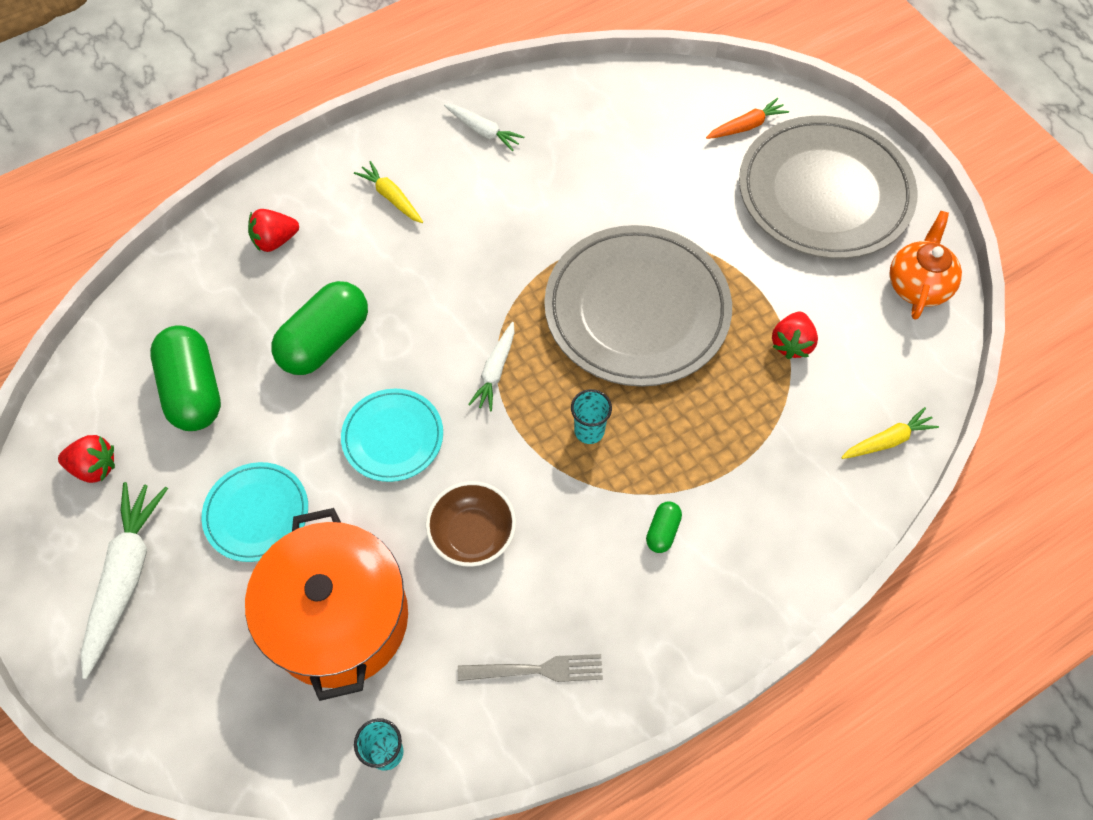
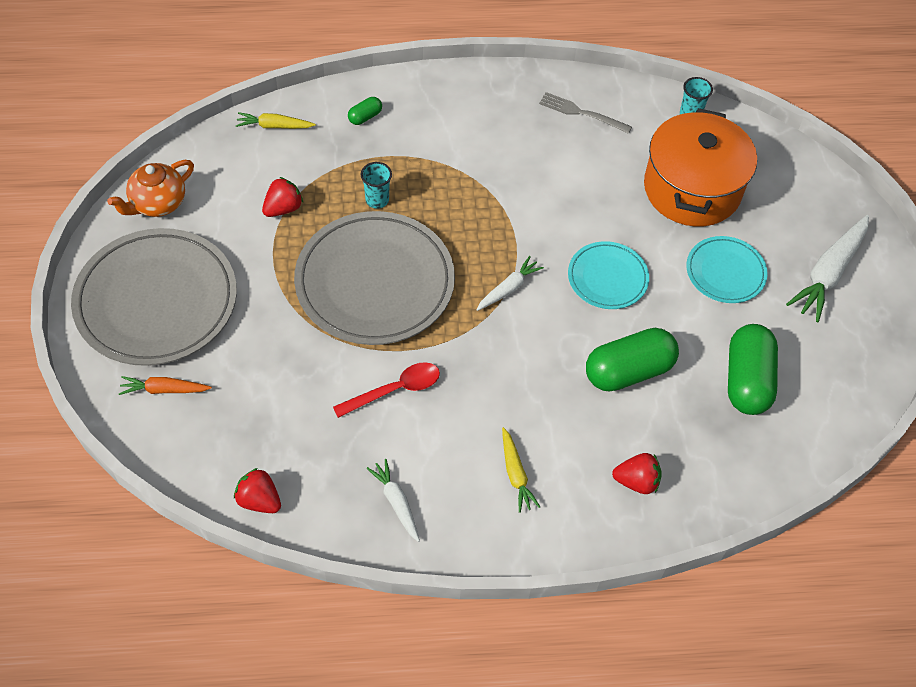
camera: 155 degrees left, 5 degrees down
(95, 467) = (837, 357): red strawberry -> red strawberry (259, 500)
(472, 534) = (582, 196): brown bowl -> none
(545, 217) = (395, 390): none -> red spoon
(589, 431) = (466, 219): turquoise cup -> turquoise cup (377, 200)
(662, 531) = (458, 144): green capsule -> green capsule (365, 117)

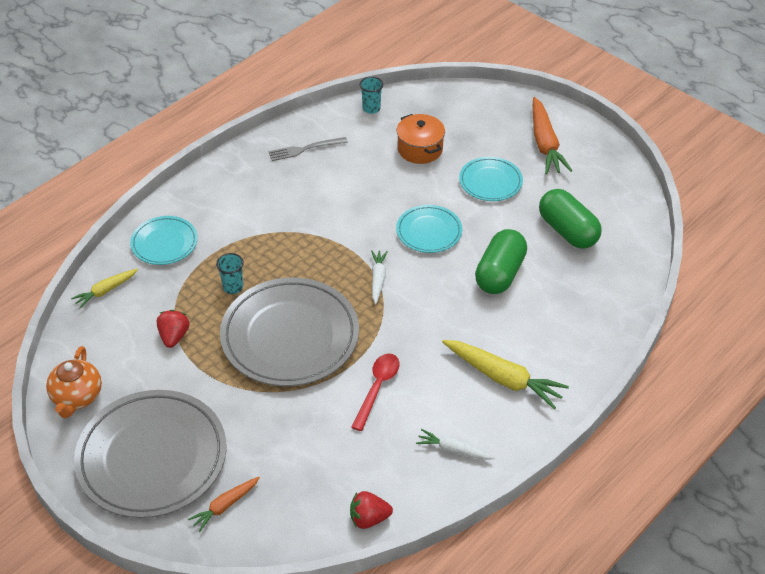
camera: 40 degrees left, 10 degrees down
(365, 117) = (164, 243): green capsule -> turquoise plate
(515, 474) = (503, 378): yellow carrot -> yellow carrot, size x1.77
(636, 481) = (572, 329): red strawberry -> none
(692, 189) = (420, 149): orange pot -> orange pot, size x0.58
(829, 273) = (545, 143): white carrot -> orange carrot

